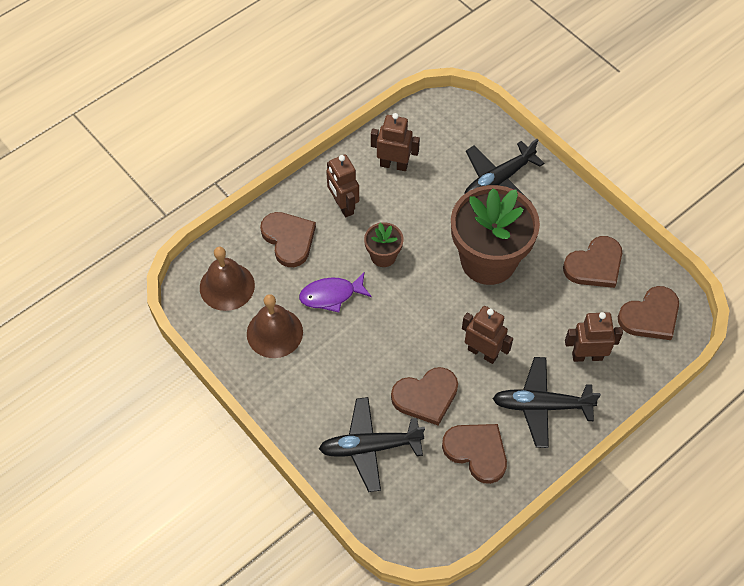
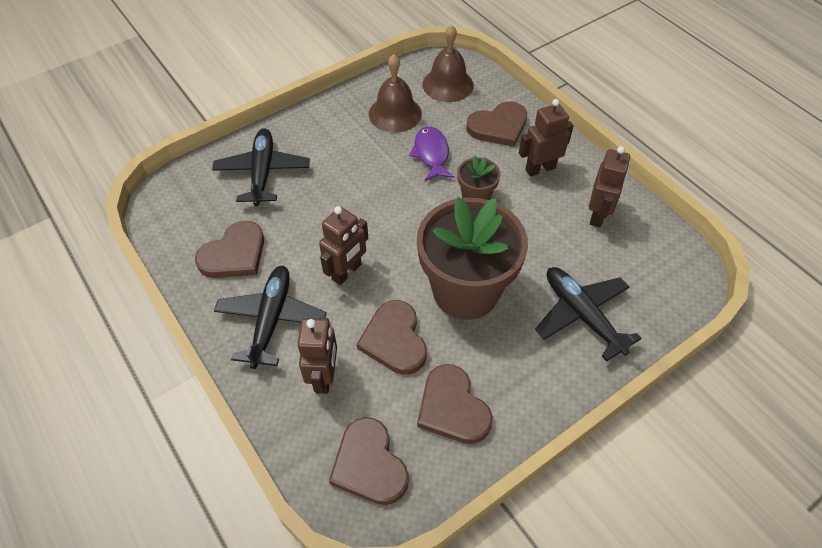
camera: 95 degrees right, 5 degrees down
(426, 396) = (305, 218): brown heart -> brown heart (394, 340)

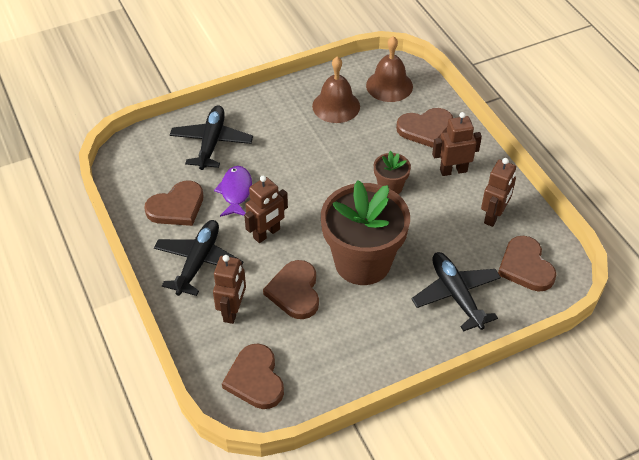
camera: 10 degrees right, 5 degrees down
(431, 154) = (360, 145): purple fish -> purple fish (236, 192)
(452, 408) = (330, 349): brown heart -> brown heart (525, 266)

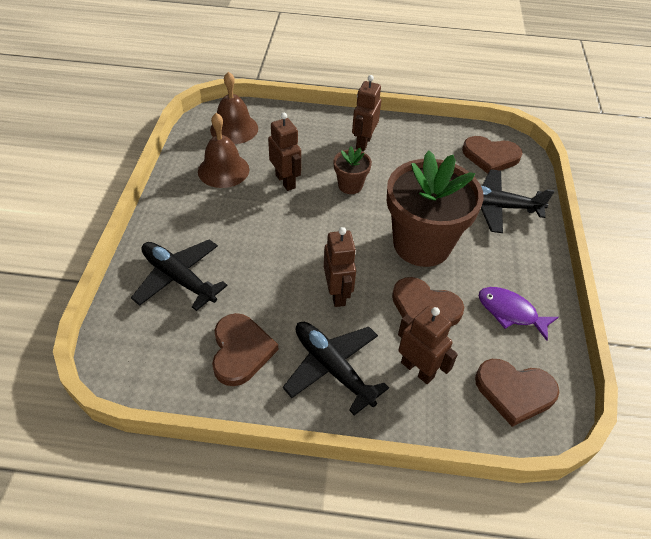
camera: 60 degrees left, 0 degrees up
(236, 192) = (263, 291): purple fish -> purple fish (510, 312)
(425, 129) = (304, 134): brown heart -> none
(493, 216) = (428, 146): brown robot -> brown robot (286, 181)

